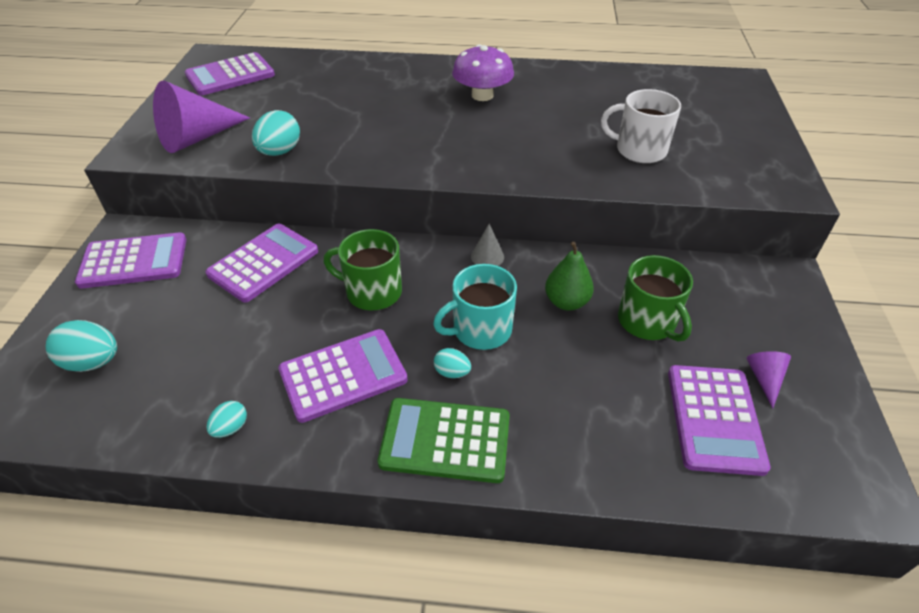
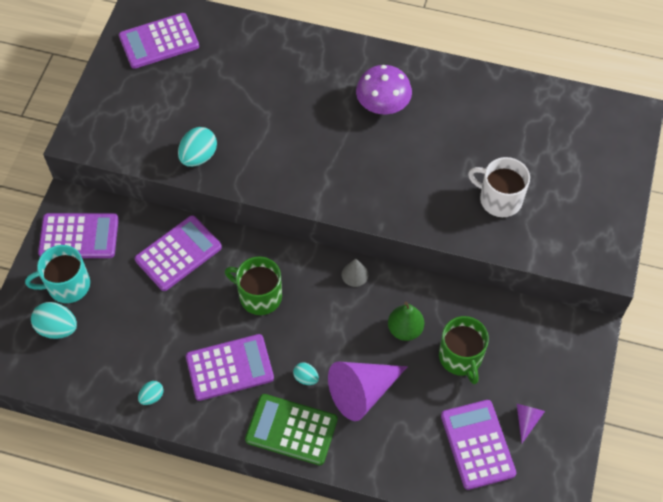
camera: 10 degrees right, 15 degrees up
(197, 138) = (131, 128): purple cone -> purple cone (362, 392)
(480, 330) = (334, 344): turquoise mug -> turquoise mug (67, 285)
(714, 419) = (477, 444): purple calculator -> purple calculator turned 150 degrees clockwise

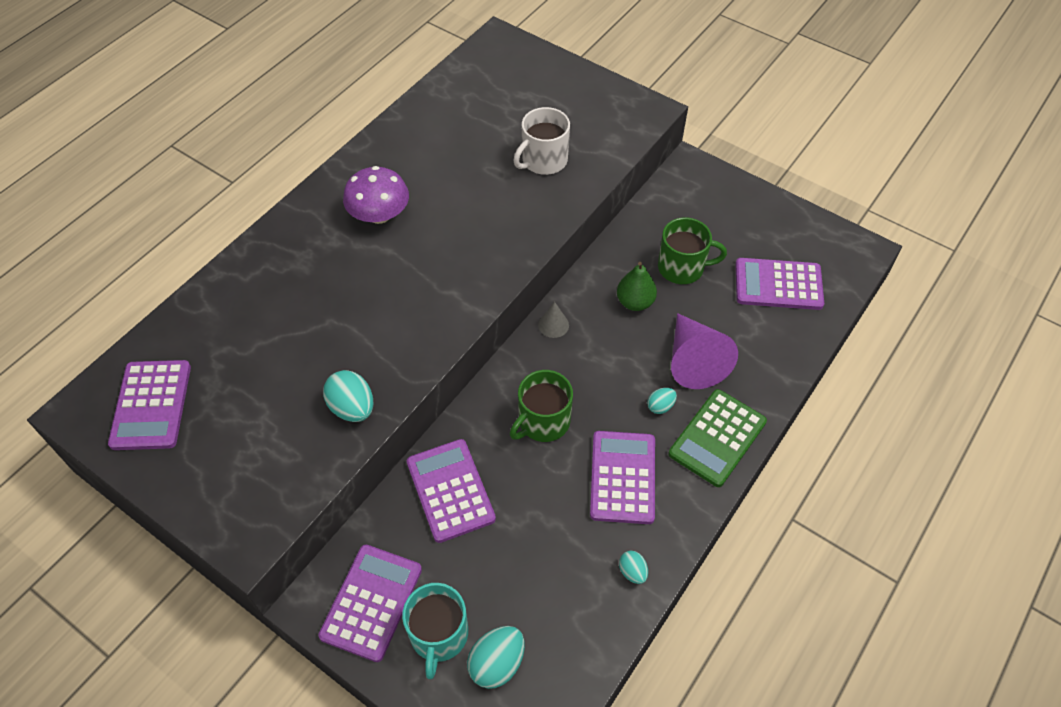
camera: 70 degrees left, 5 degrees down
(526, 420) = (764, 240): purple cone -> none

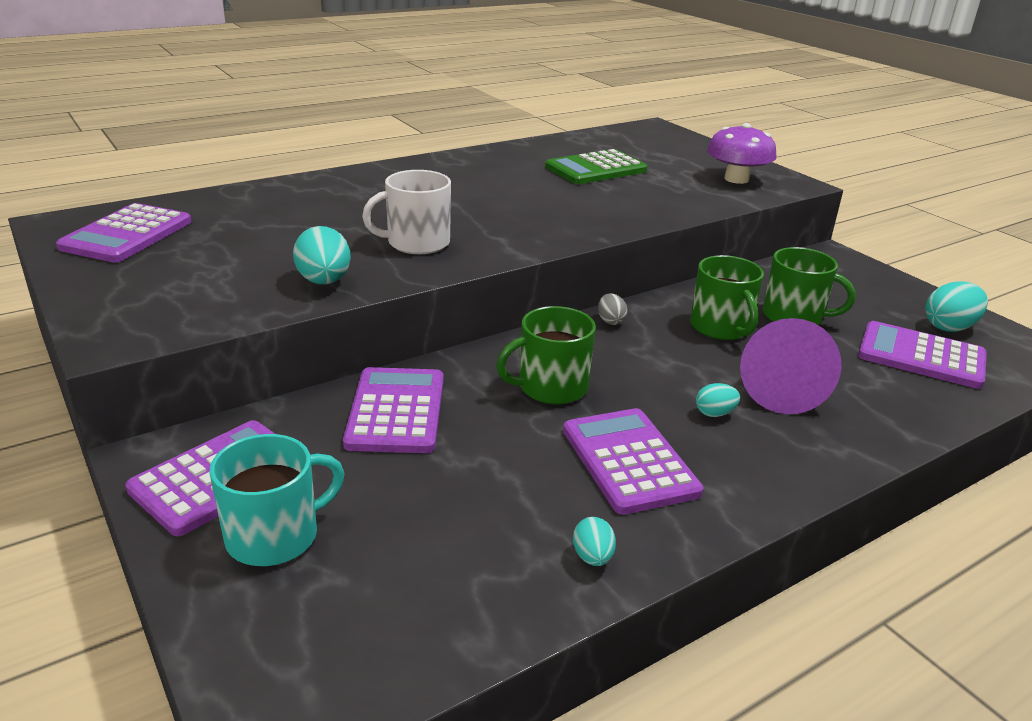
camera: 20 degrees right, 25 degrees down
(379, 214) = (462, 184): purple mushroom -> purple mushroom (736, 179)
(439, 635) = (275, 535): turquoise mug -> turquoise mug turned 150 degrees counterclockwise
(497, 663) = (330, 592): turquoise egg -> turquoise egg (949, 327)
(543, 160) = (658, 188): white mug -> white mug (416, 243)
(553, 325) = (610, 321): grey cone -> grey egg
(623, 477) = (629, 461): purple calculator -> purple calculator turned 45 degrees counterclockwise
(635, 302) = (721, 327): green pear -> green mug
(717, 438) = (785, 461): green calculator -> green calculator (595, 169)

